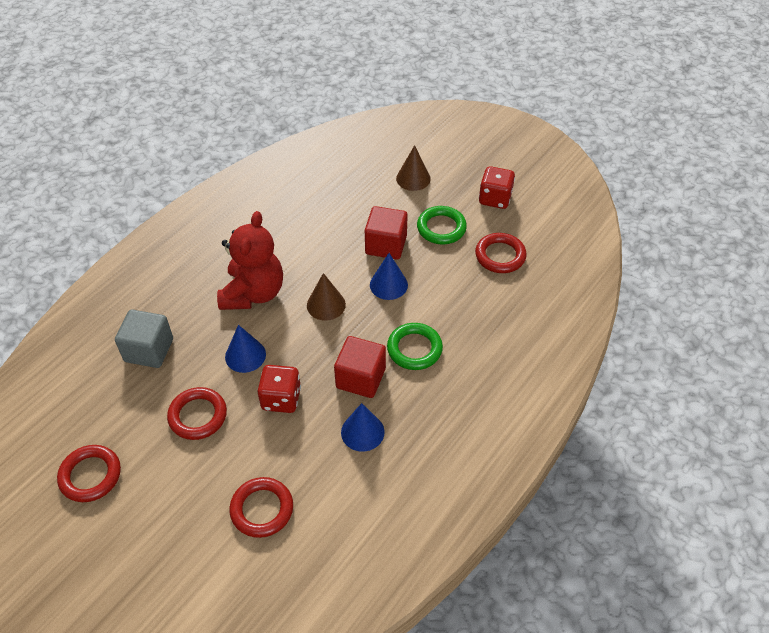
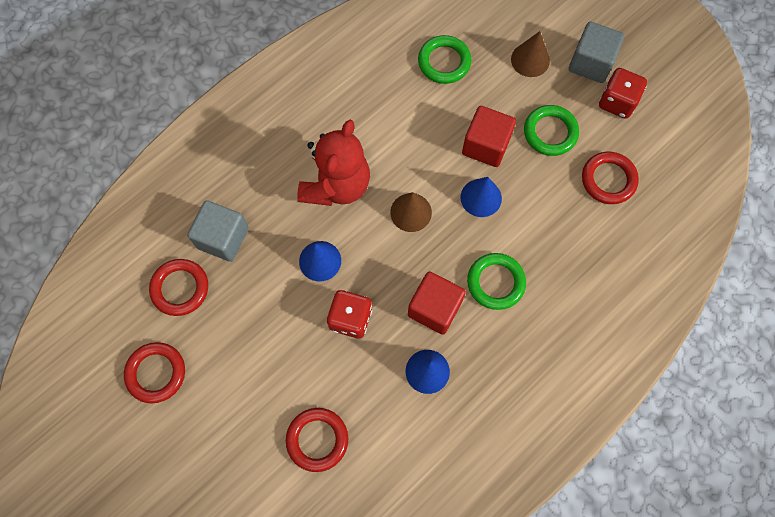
camera: 10 degrees right, 20 degrees up
(198, 416) = (265, 324): red ring -> red ring (180, 288)
(338, 189) = (444, 62): none -> green ring
(466, 174) = (590, 63): none -> grey cube

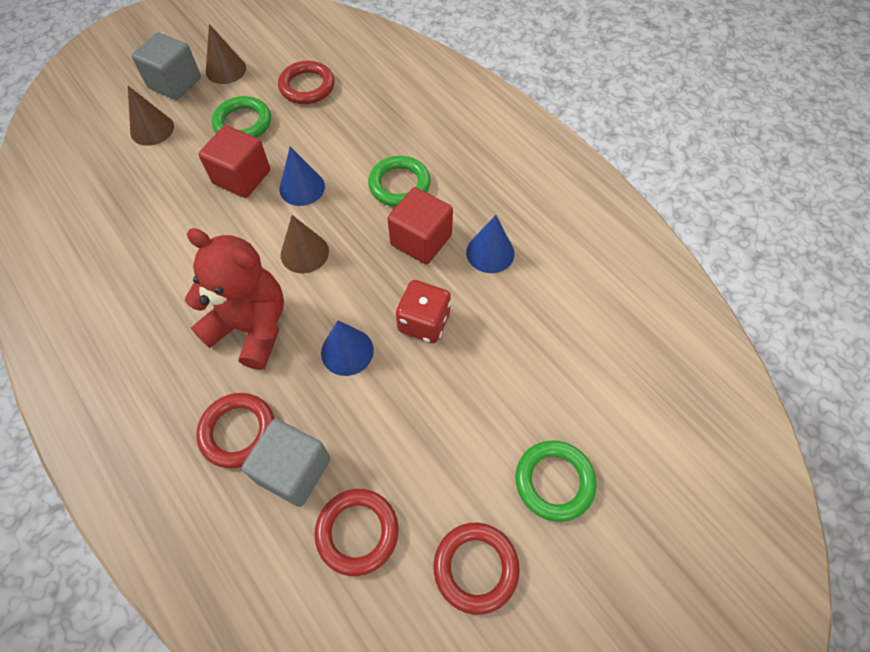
camera: 85 degrees left, 10 degrees down
(317, 439) = (564, 366): red ring -> red ring (238, 431)
(444, 62) = (124, 205): green ring -> green ring (554, 481)
(617, 102) = (225, 69): red dice -> brown cone

